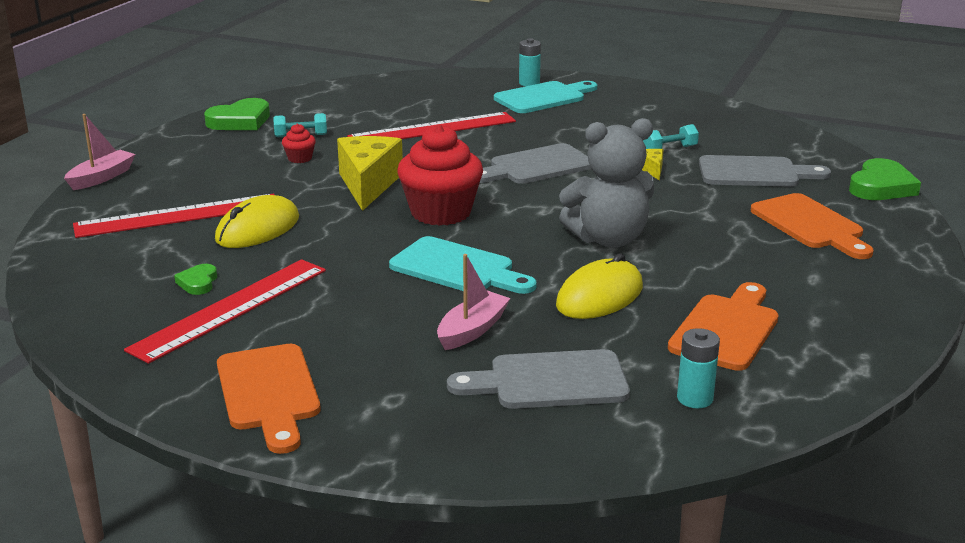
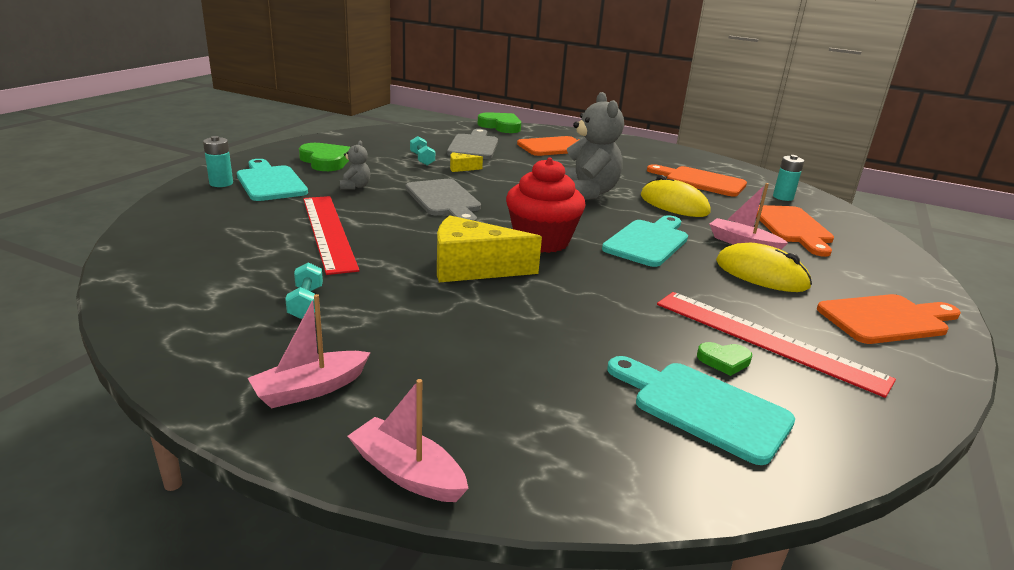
camera: 90 degrees left, 0 degrees up
(135, 266) = (703, 407): none -> turquoise cutting board
(178, 216) = (556, 384): red ruler -> none
(189, 148) = (310, 389): none -> pink boat
(240, 121) = (214, 348): green heart -> green heart (325, 161)
(258, 229) = (587, 328): yellow mouse -> yellow mouse (761, 274)
(300, 158) = (385, 304): red cupcake -> none
(549, 381) = (792, 227): grey cutting board -> orange cutting board
(553, 128) = (355, 186): none -> grey teddy bear

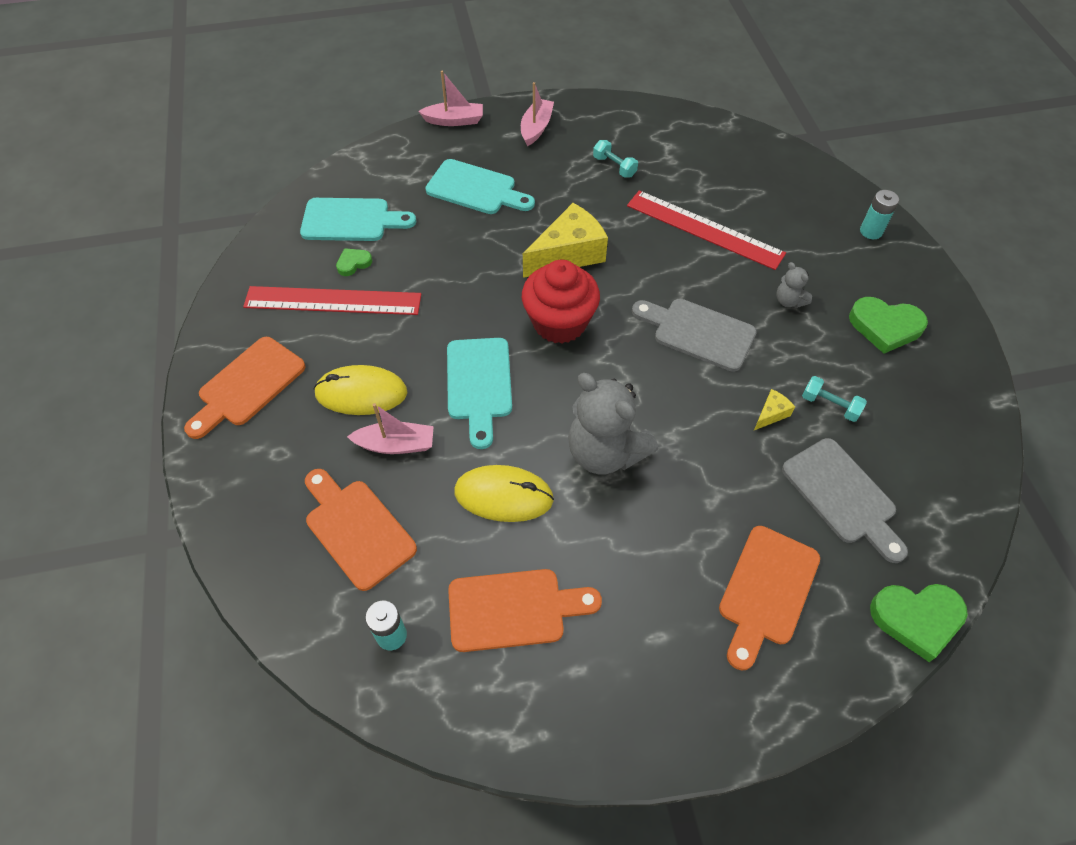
camera: 145 degrees right, 30 degrees up
(270, 182) = (849, 259): turquoise cutting board -> turquoise cutting board (475, 189)

